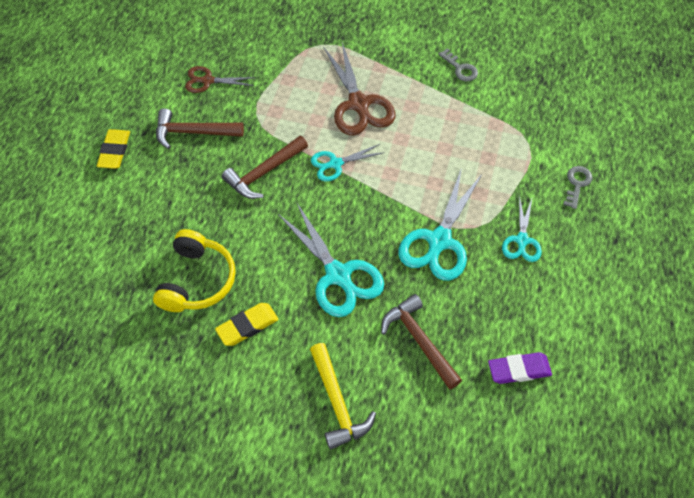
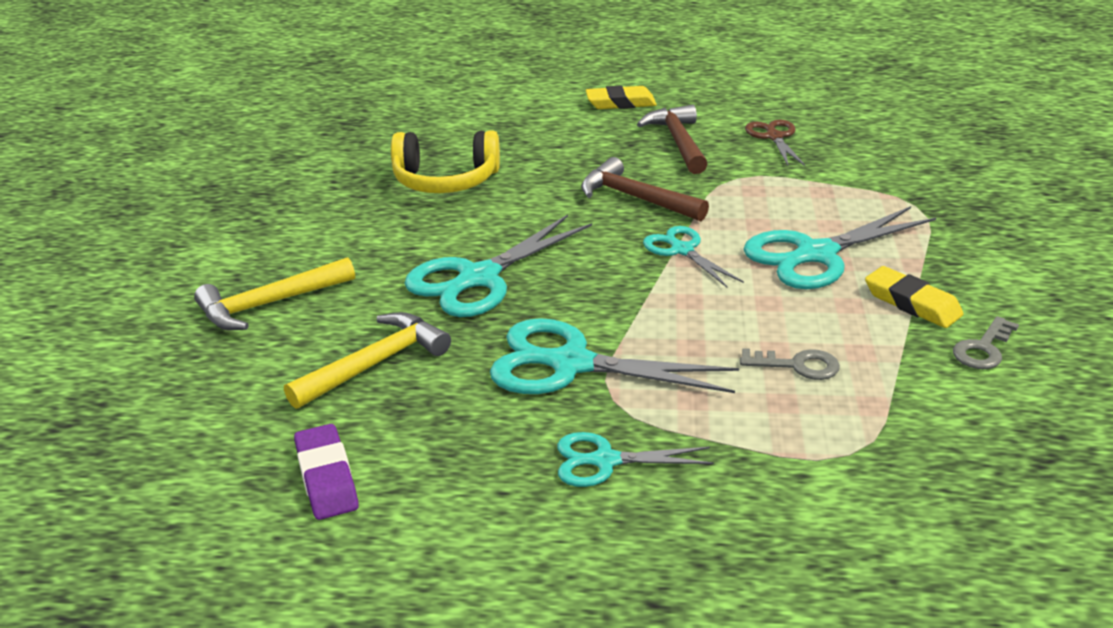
camera: 80 degrees right, 25 degrees down
(247, 326) = (383, 223): yellow eraser -> yellow eraser (912, 303)
(359, 105) = (814, 255): brown scissors -> turquoise scissors
(419, 340) = (375, 363): brown hammer -> yellow hammer
(577, 184) = (781, 532): grey key -> grey key (798, 365)

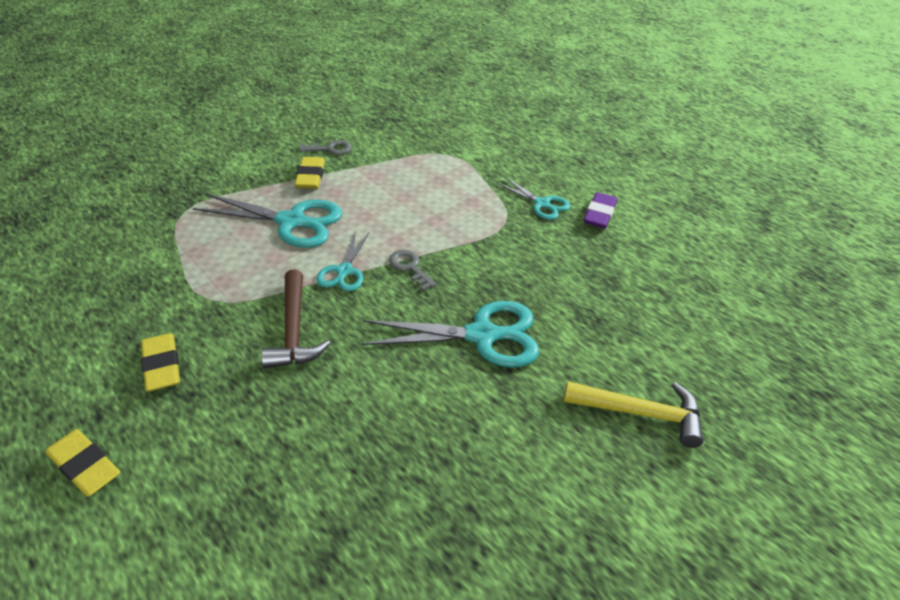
camera: 140 degrees left, 10 degrees up
(326, 477) = (673, 268): purple eraser -> purple eraser (599, 214)
(375, 363) = (602, 315): yellow hammer -> none
(446, 181) = (382, 469): yellow headphones -> none
(569, 364) = (502, 249): turquoise scissors -> none
(678, 142) = (162, 366): brown hammer -> yellow eraser
(774, 136) = (105, 316): brown scissors -> none
(798, 365) = (408, 187): grey key -> grey key (409, 267)

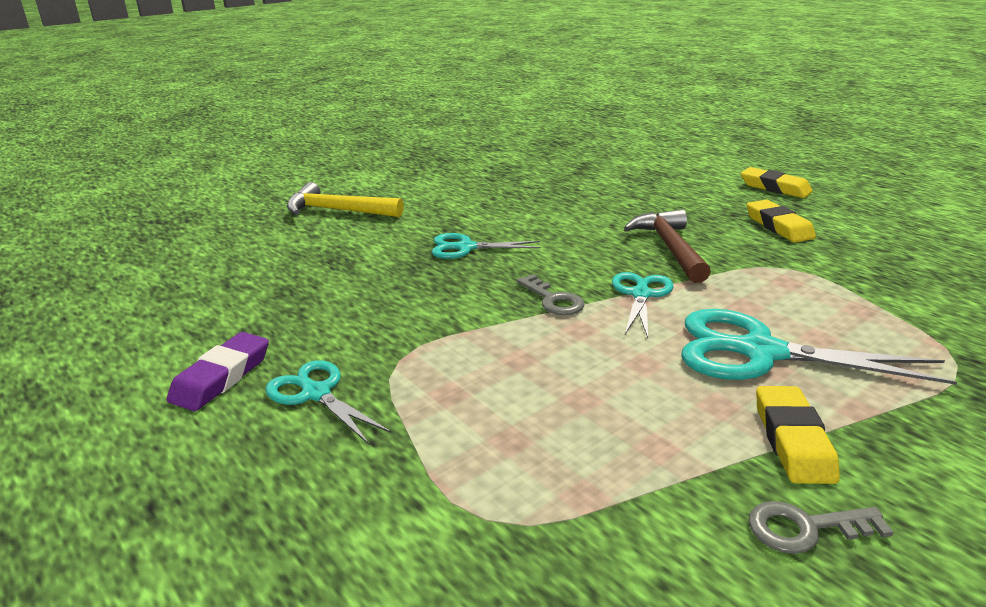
camera: 175 degrees left, 15 degrees down
(483, 335) = (465, 247): turquoise scissors -> turquoise scissors, size x0.58

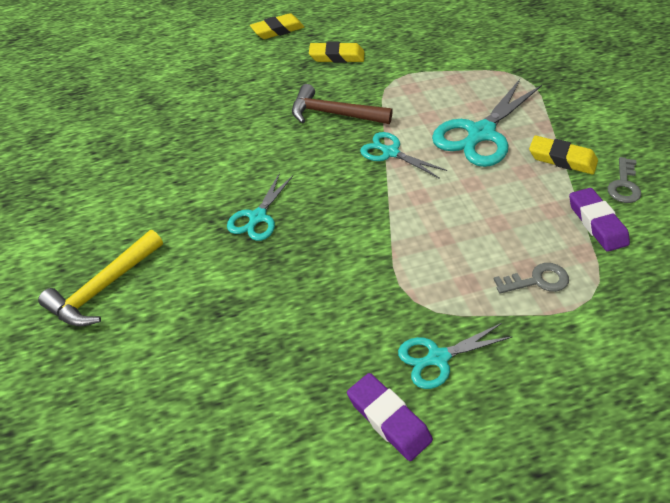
camera: 65 degrees left, 20 degrees up
(553, 300) = (374, 195): grey key -> grey key (537, 280)
(667, 503) = (596, 223): none -> purple eraser

